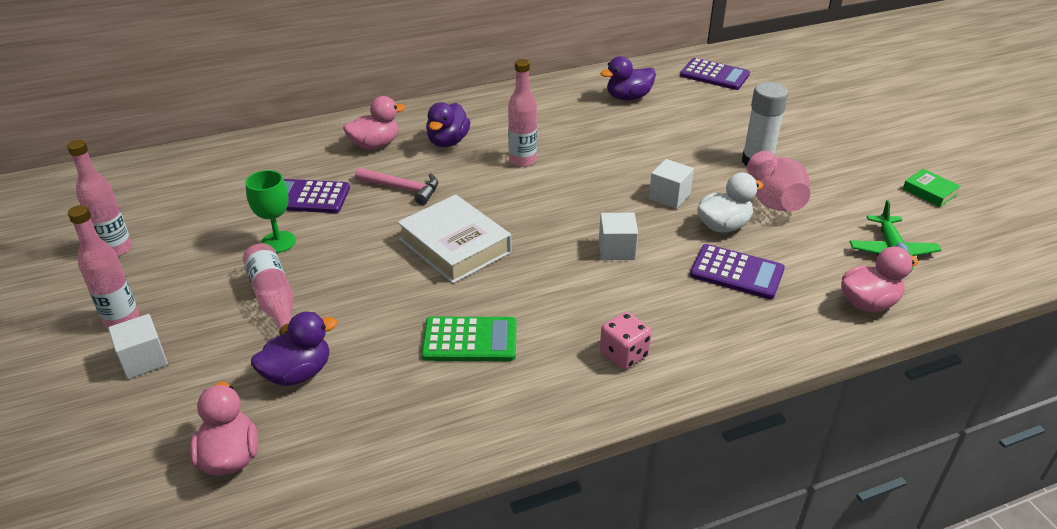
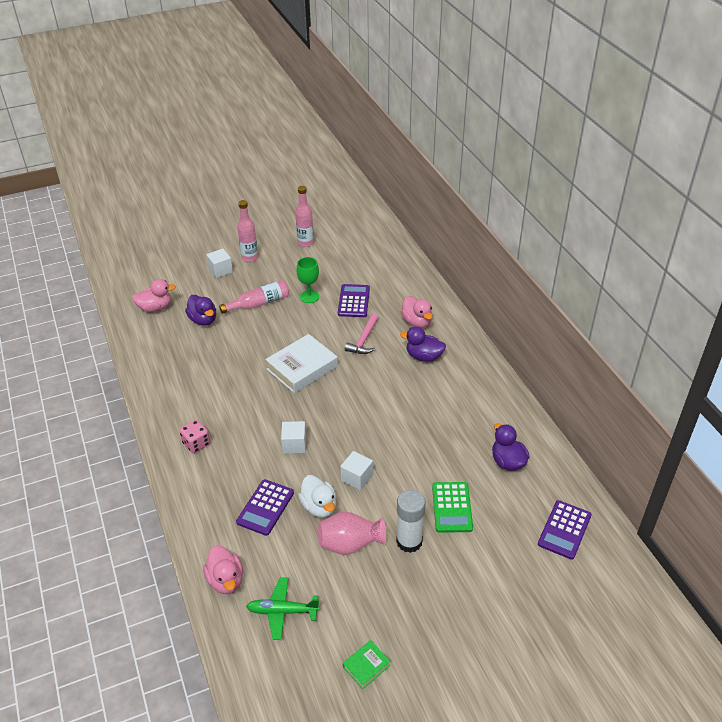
camera: 90 degrees right, 5 degrees up
(470, 340) = (218, 379): green calculator -> green calculator (452, 507)
(522, 160) = (401, 396): pink bottle -> none

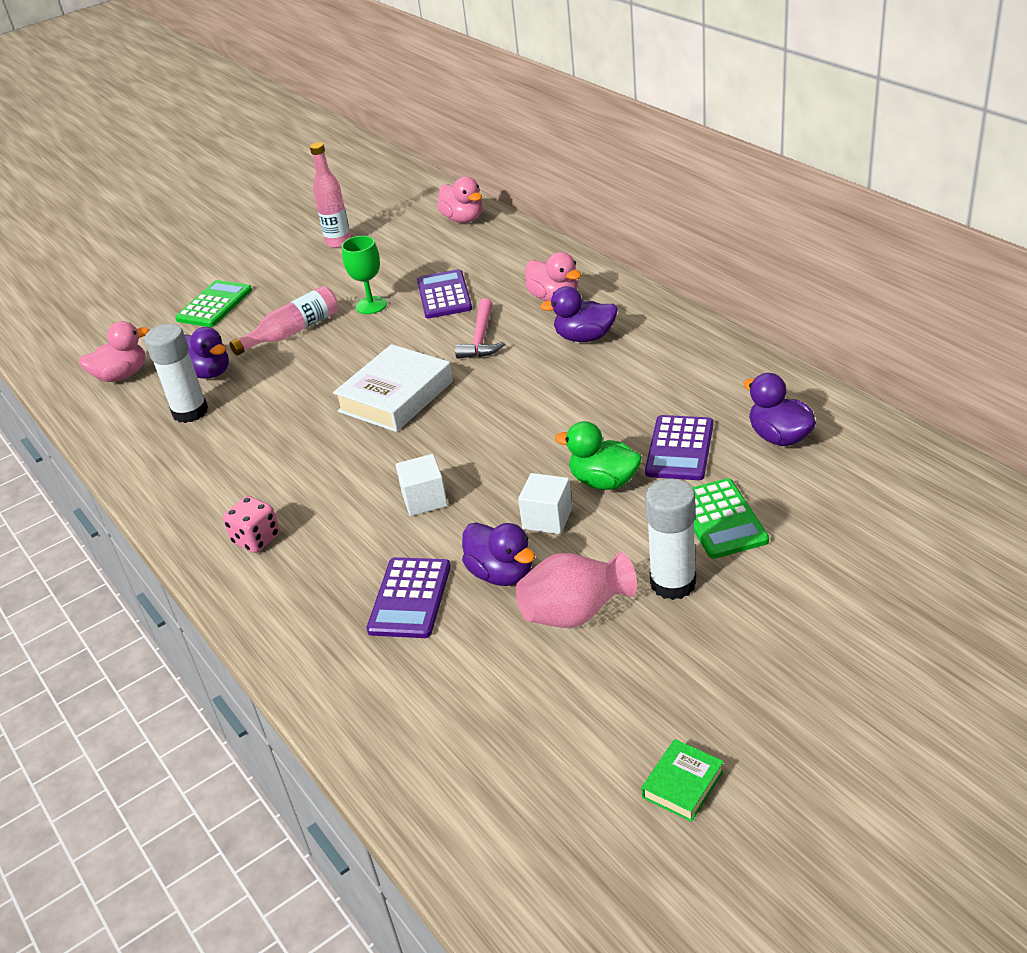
camera: 10 degrees left, 5 degrees down
(185, 345) = (190, 412): none -> white glue stick
(220, 270) = (214, 305): white cube -> green calculator
(226, 580) = (381, 722): pink duck -> pink duck (463, 219)
(249, 257) = (256, 279): pink bottle -> none
(282, 611) = (500, 742): green plane -> none
(319, 506) = (501, 574): white duck -> purple duck
(397, 462) = (604, 481): none -> green duck
(564, 530) = (913, 503): purple calculator -> purple calculator (680, 449)

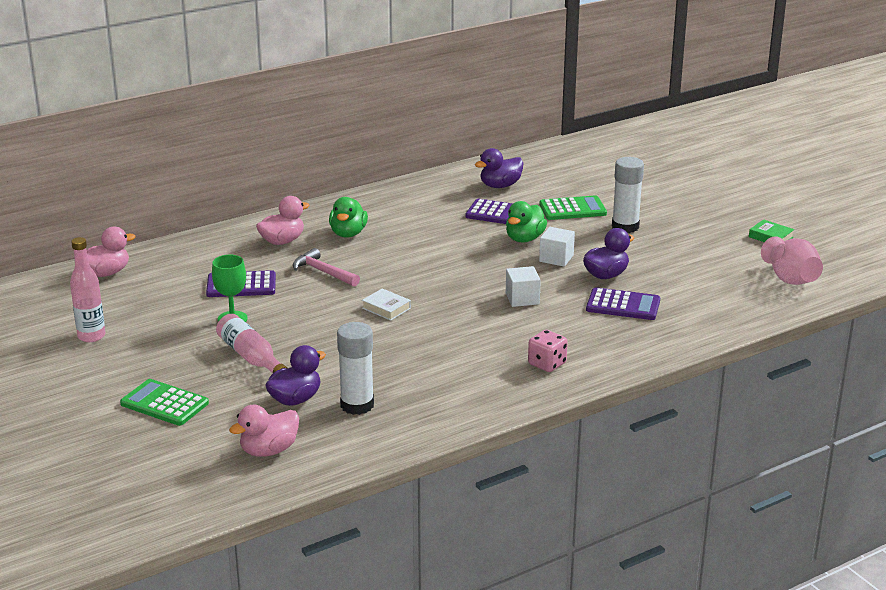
camera: 90 degrees left, 10 degrees down
(122, 375) = (269, 450): pink duck -> pink duck turned 105 degrees counterclockwise
(396, 396) = (386, 308): white book -> white book, size x0.50
(481, 339) = (323, 272): pink hammer -> pink hammer turned 150 degrees counterclockwise
(575, 612) = (645, 255): pink vase -> pink vase (790, 279)
(584, 337) = (348, 233): purple duck -> green duck

